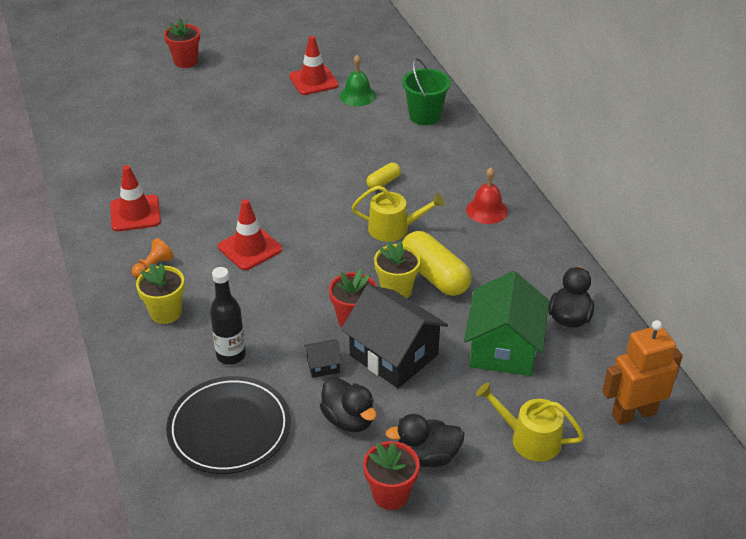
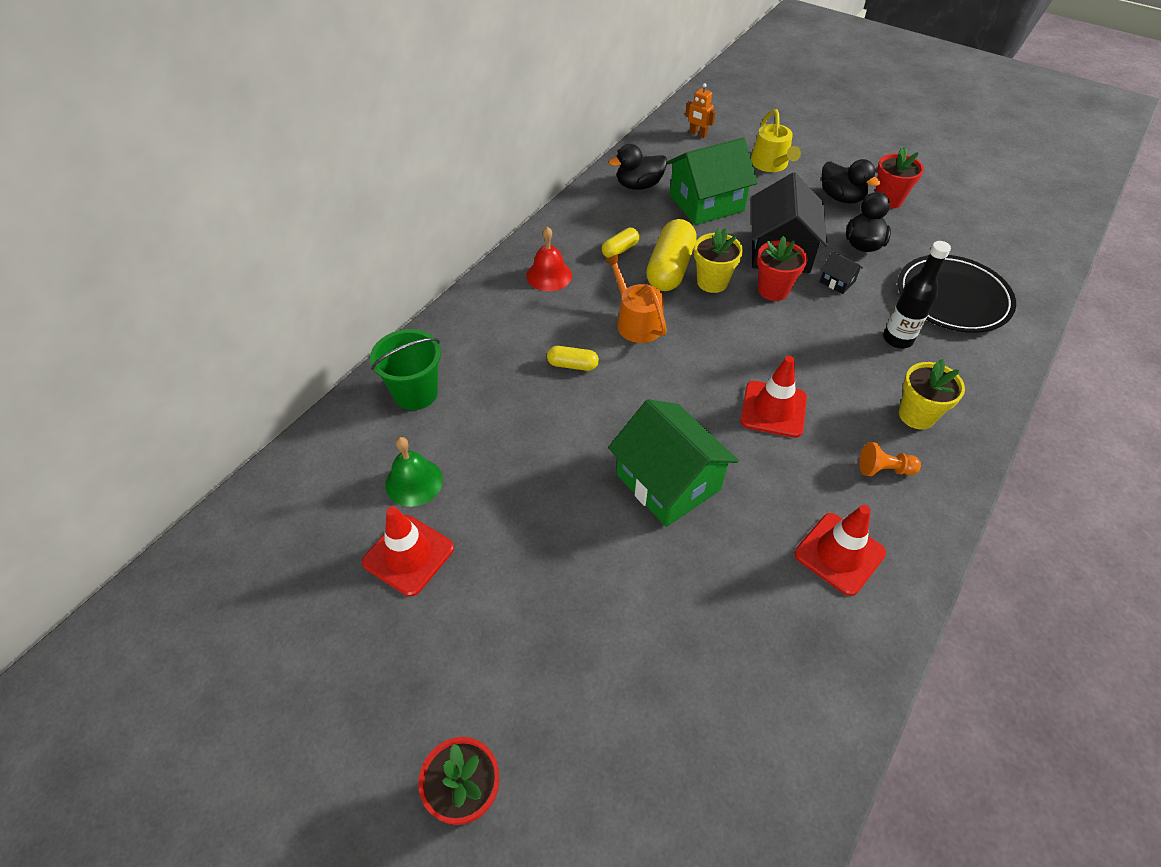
camera: 125 degrees left, 10 degrees up
(253, 177) = (668, 482): none -> green house
(394, 228) = (636, 322): yellow watering can -> orange watering can
(484, 260) = (620, 250): none -> yellow capsule
(633, 413) = (697, 134): orange robot -> orange robot, size x0.53

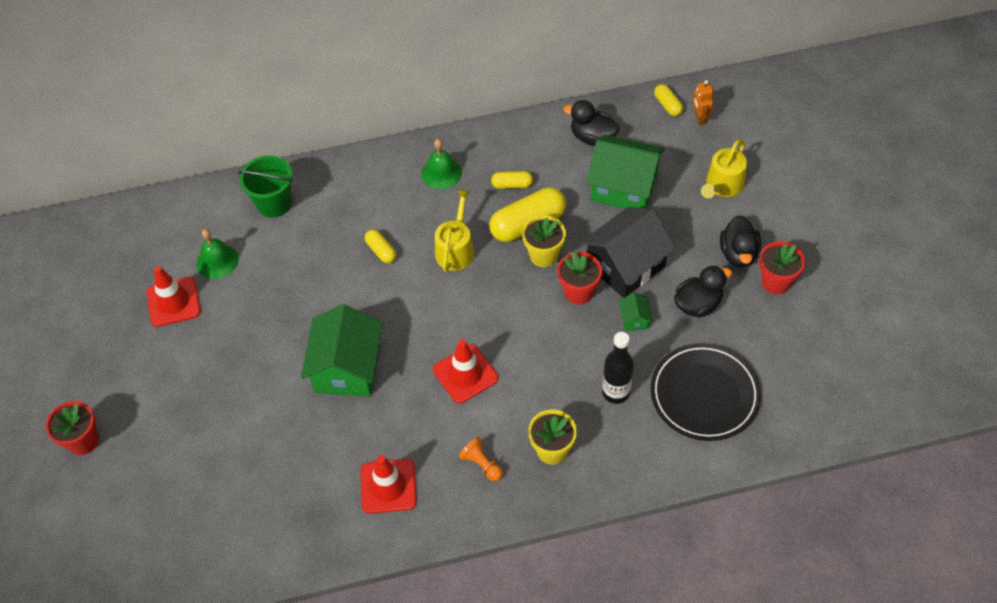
camera: 45 degrees right, 5 degrees up
(549, 275) = (441, 173): red bell -> green bell
(636, 322) = (455, 249): orange watering can -> yellow watering can
(664, 138) = (667, 105): none -> yellow capsule
(837, 281) = (634, 319): black house -> green house

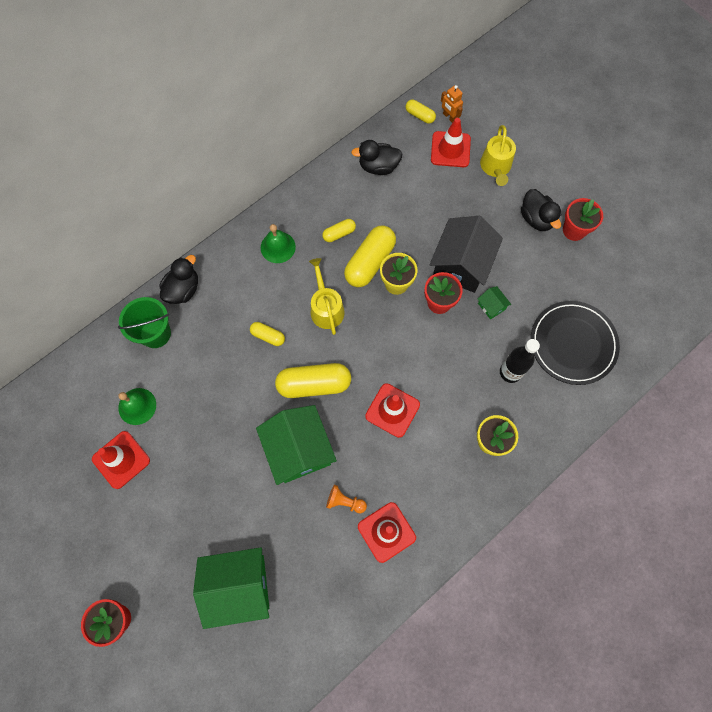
camera: 30 degrees left, 15 degrees up
(400, 315) = (314, 384): none -> yellow capsule
(481, 464) = (445, 478): orange pawn -> orange pawn (345, 501)
(624, 187) = (425, 199): green house -> green house (239, 586)
(682, 150) = (450, 149): none -> red traffic cone
(698, 304) = (530, 273): black duck -> black duck (183, 289)

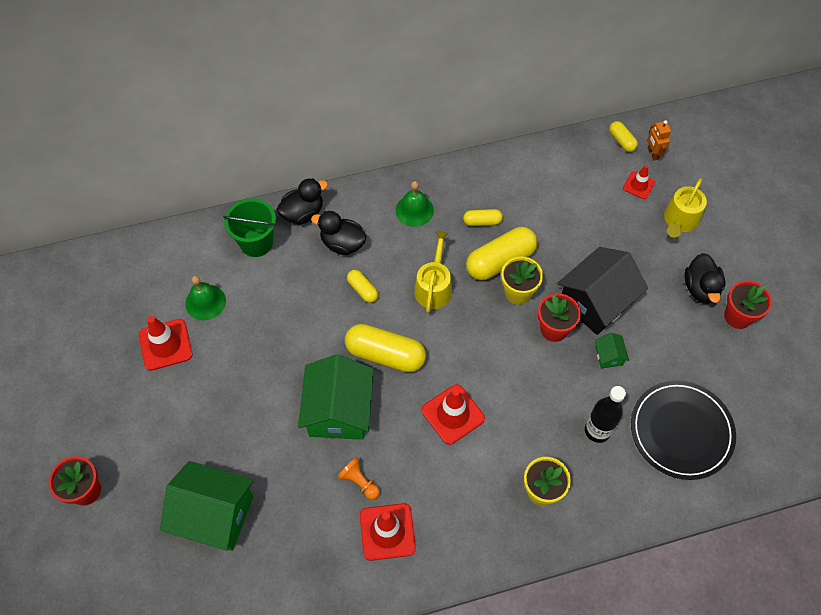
camera: 25 degrees right, 10 degrees down
(378, 167) = (554, 173): black duck -> black duck (342, 244)
(450, 149) = (638, 185): red traffic cone -> red traffic cone, size x0.61

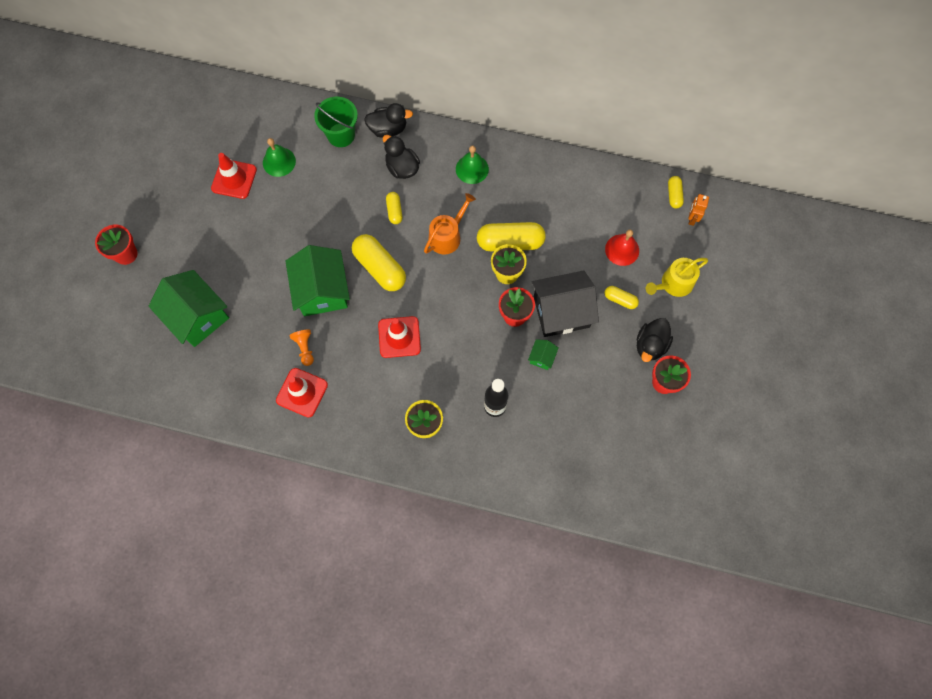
camera: 30 degrees right, 10 degrees up
(339, 410) = (322, 290): green house -> green house turned 45 degrees counterclockwise
(434, 287) = (447, 236): yellow watering can -> orange watering can
(482, 222) = (517, 204): yellow capsule -> yellow capsule (620, 300)
(610, 214) = (622, 250): none -> red bell
(638, 185) = (661, 238): red traffic cone -> none
(681, 431) = (556, 441): black plate -> none

